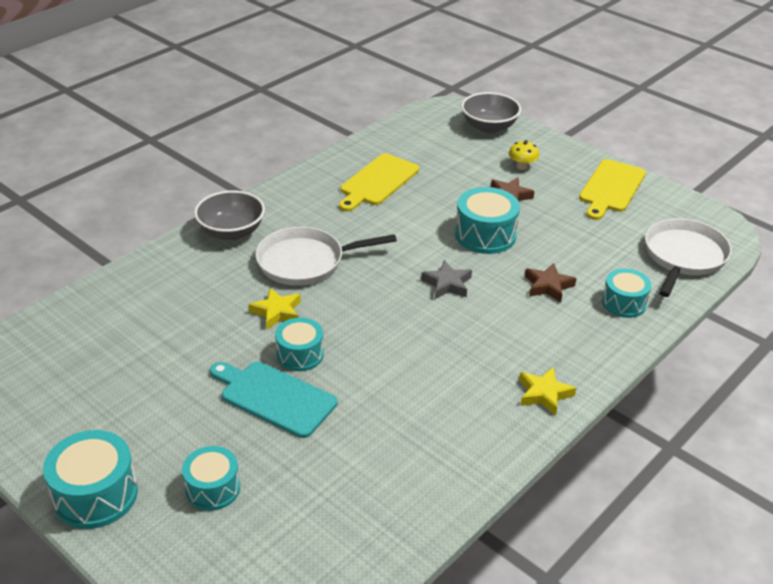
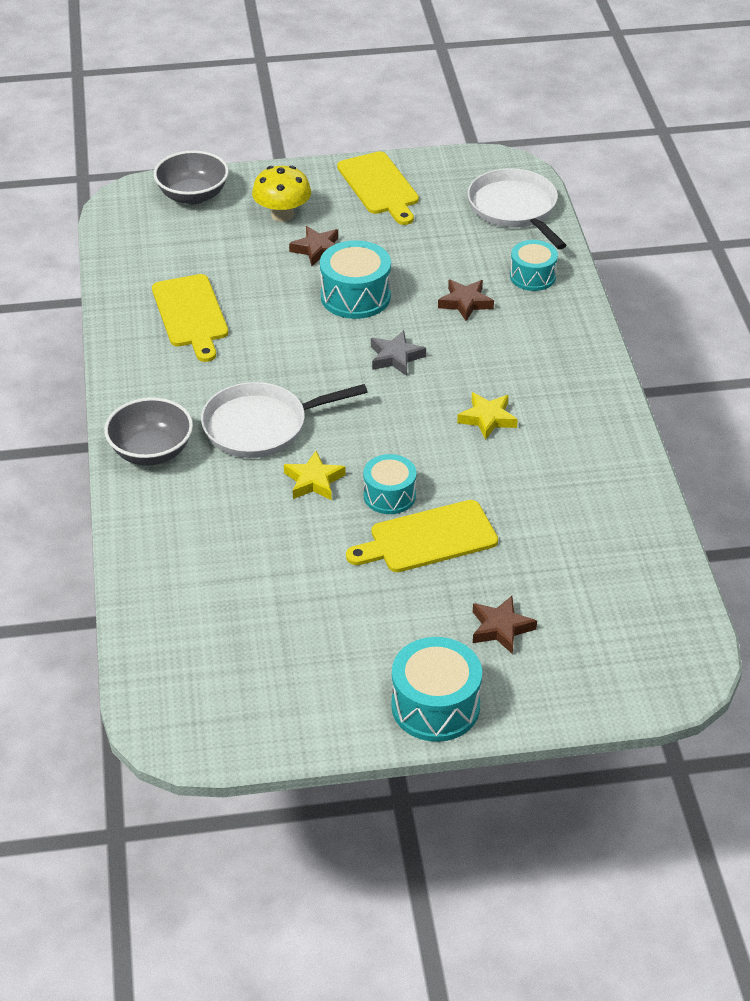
camera: 50 degrees left, 5 degrees up
(213, 488) = (501, 628): turquoise drum -> brown star
(274, 397) = (428, 538): turquoise cutting board -> yellow cutting board
(305, 262) = (260, 426): white pan -> white pan turned 45 degrees clockwise
(522, 166) = (282, 214): yellow mushroom -> yellow mushroom, size x1.61
(544, 394) = (587, 383): yellow star -> yellow star (487, 419)

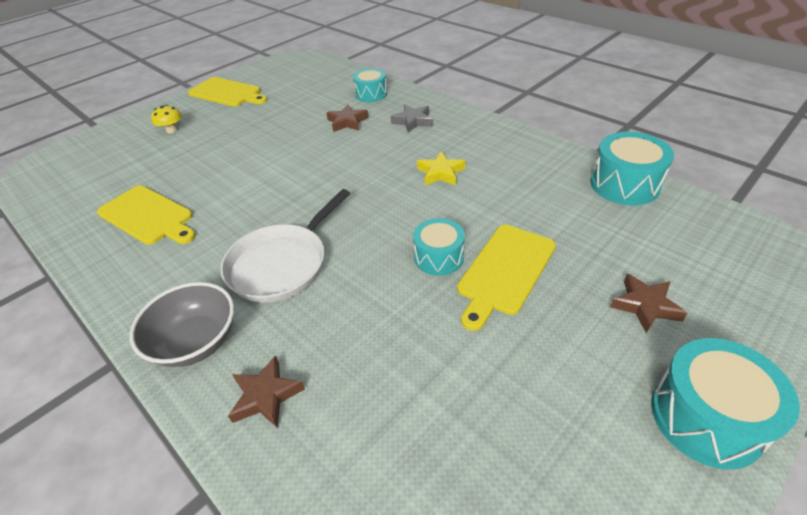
camera: 35 degrees left, 0 degrees up
(193, 195) = (91, 147): grey bowl -> none
(282, 214) = (172, 130): yellow mushroom -> yellow mushroom, size x0.62
(314, 481) = (369, 281): yellow star -> none
(317, 249) = (216, 137): brown star -> brown star (266, 396)
(355, 296) = (270, 149): turquoise drum -> turquoise drum (624, 184)
(396, 357) = (337, 169): grey star -> grey star (413, 121)
(514, 209) = (322, 72): white pan -> none

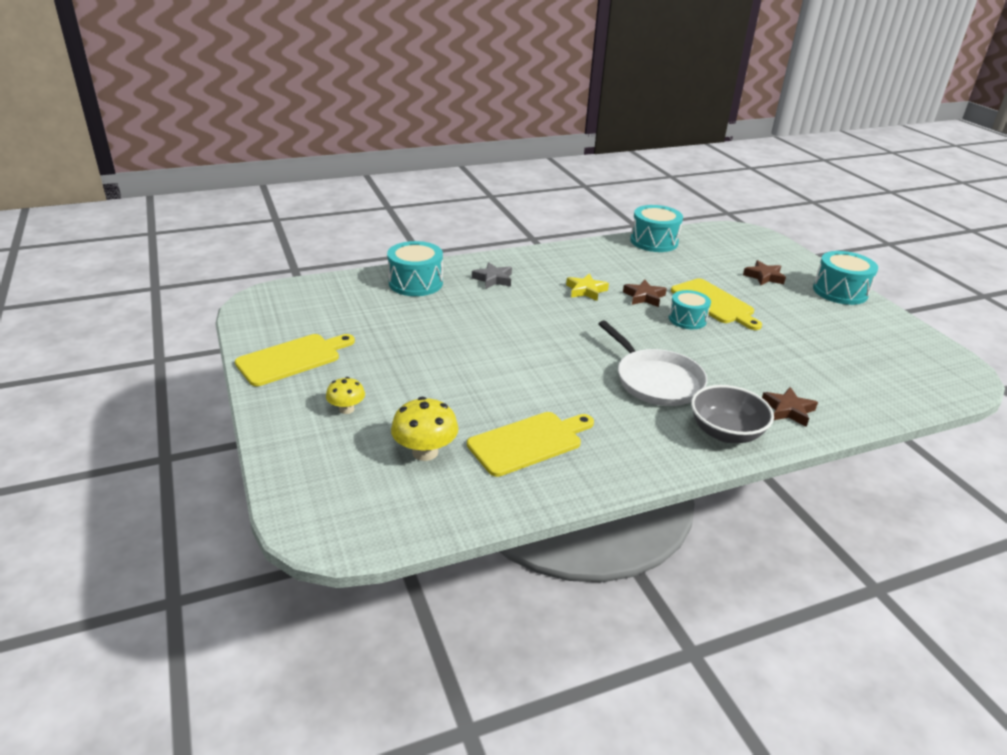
camera: 70 degrees left, 10 degrees down
(126, 175) = (425, 452): none -> yellow mushroom
(347, 122) = (458, 306): brown star -> brown star (644, 297)
(371, 94) = (415, 283): turquoise drum -> turquoise drum, size x1.51

